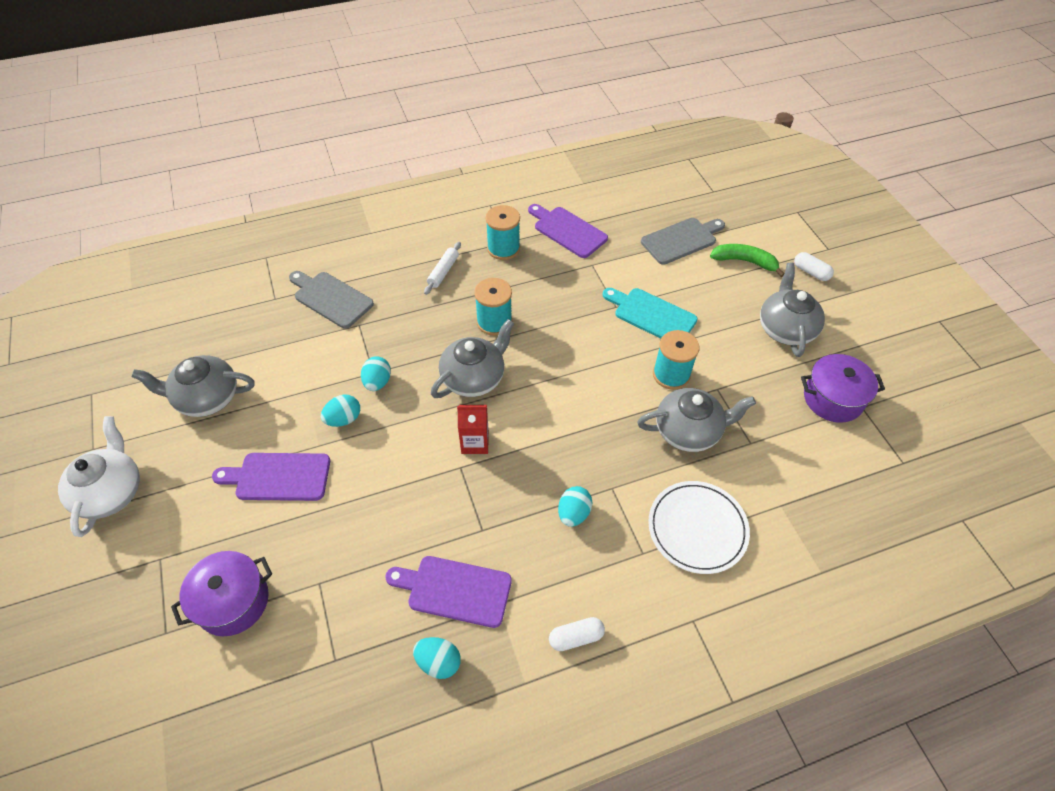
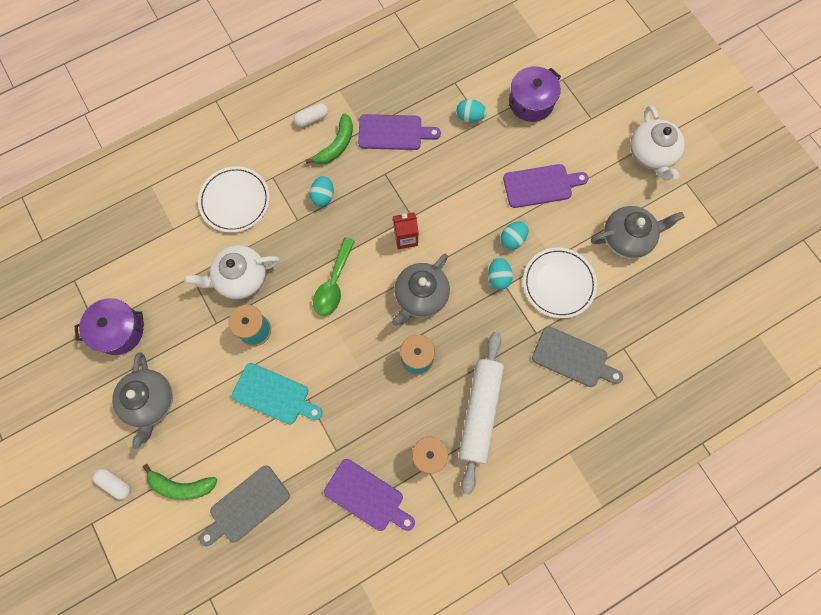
camera: 170 degrees right, 20 degrees up
(312, 365) = (558, 284): none -> white plate
(438, 662) = (393, 92): turquoise egg -> turquoise egg (470, 117)
(443, 272) = (479, 412): white rolling pin -> white rolling pin, size x2.14
(544, 585) = (336, 145): none -> green banana
(574, 407) = (333, 283): none -> green spoon
(688, 431) = (240, 278): grey teapot -> white teapot

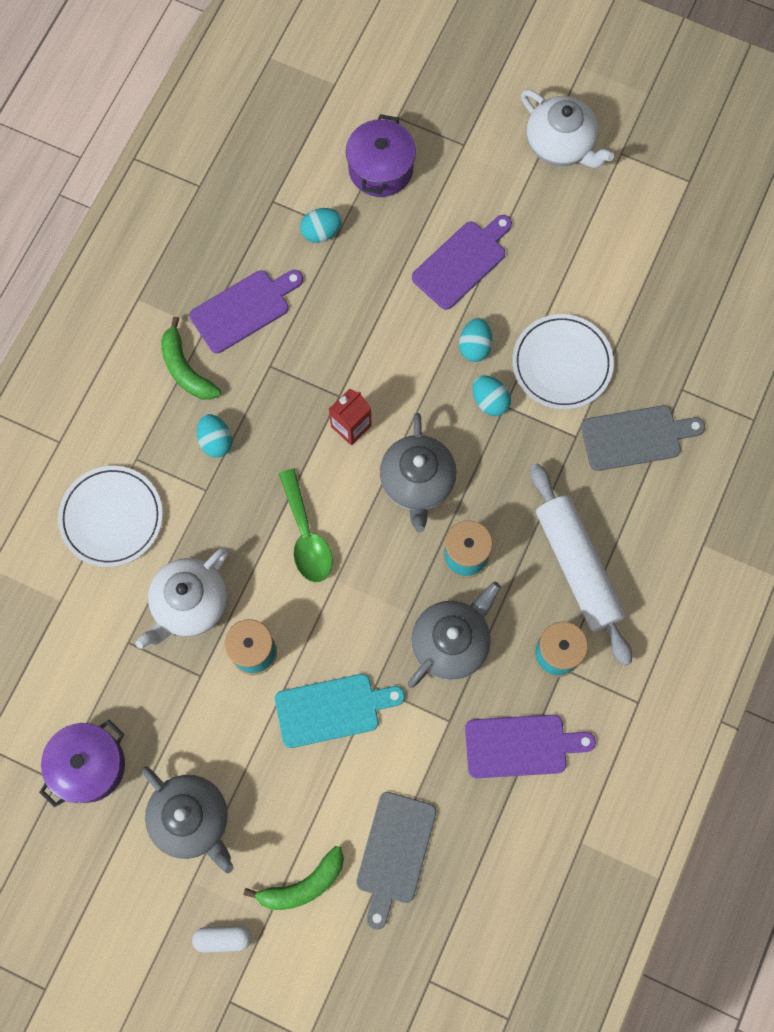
camera: 35 degrees left, 0 degrees up
(312, 119) = (131, 356): white capsule -> none
(336, 145) = (186, 369): green banana -> green banana turned 150 degrees clockwise
(627, 238) = (601, 260): grey teapot -> grey teapot (451, 642)

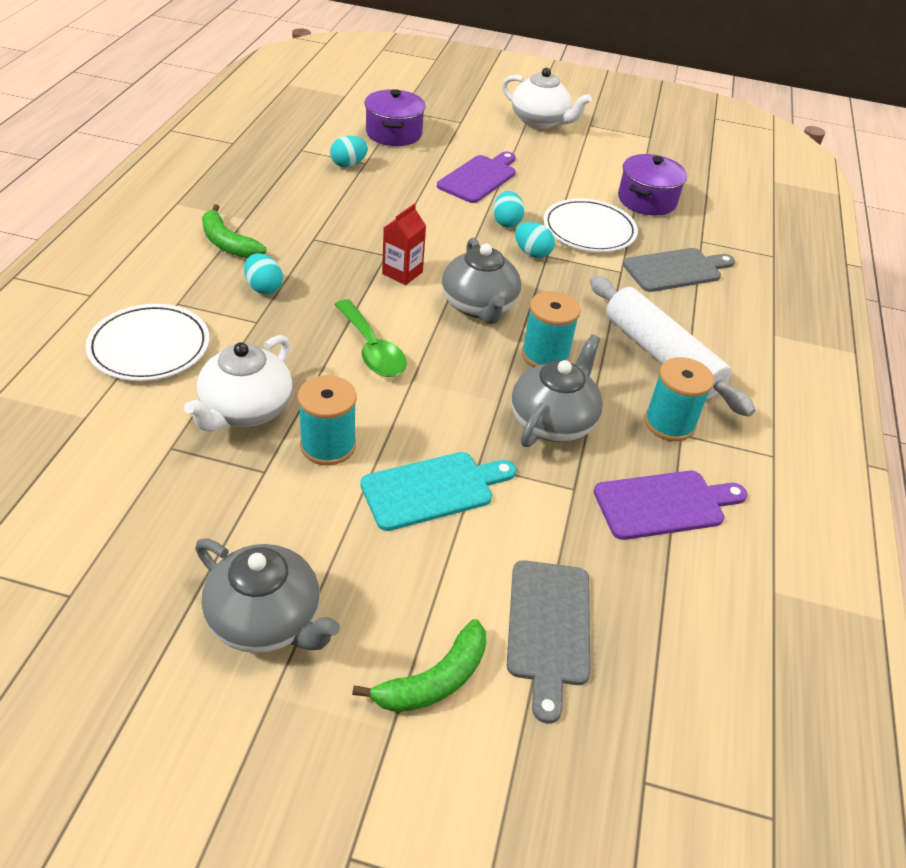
camera: 15 degrees left, 30 degrees down
(89, 765) = (117, 574): purple pot -> purple pot (646, 200)
(223, 938) = (327, 765): white capsule -> none
(244, 309) = (282, 207): purple cutting board -> none

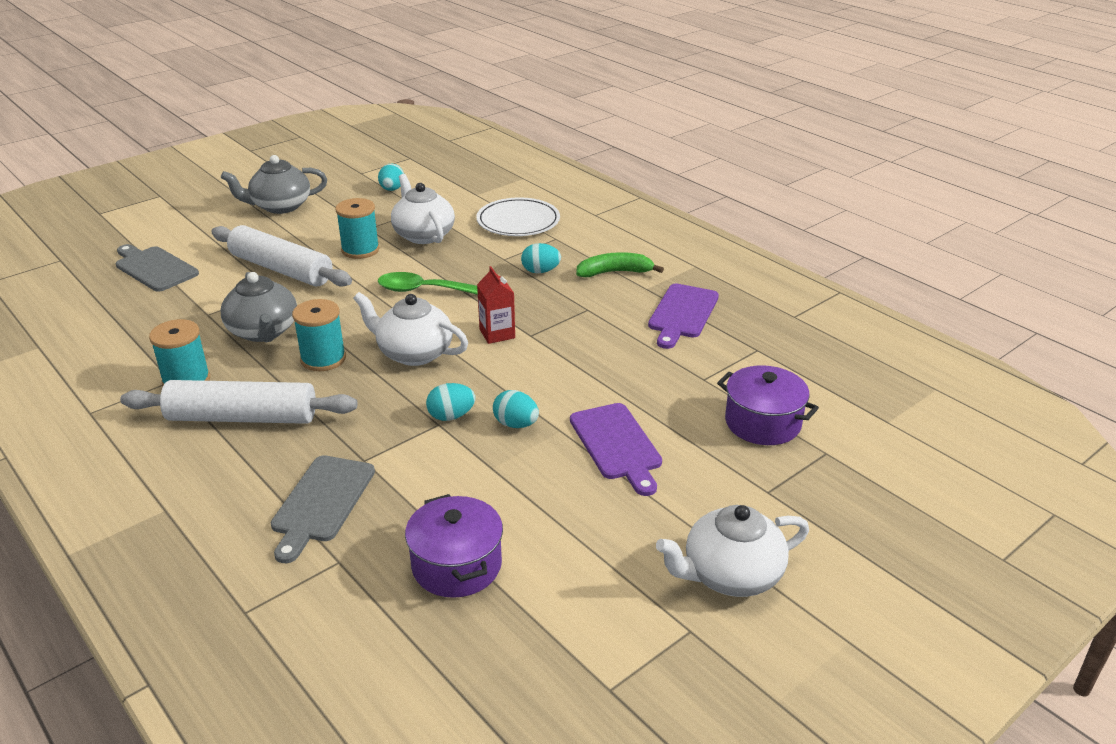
camera: 130 degrees right, 10 degrees down
(348, 164) = (706, 368): turquoise egg -> turquoise egg (392, 189)
(432, 489) = (282, 269): turquoise cutting board -> white rolling pin
(434, 680) = (186, 232): green banana -> none
(479, 306) = (414, 353): grey teapot -> white teapot
(589, 230) = (449, 477): white plate -> none
(664, 504) = (144, 341): purple cutting board -> purple cutting board (682, 314)

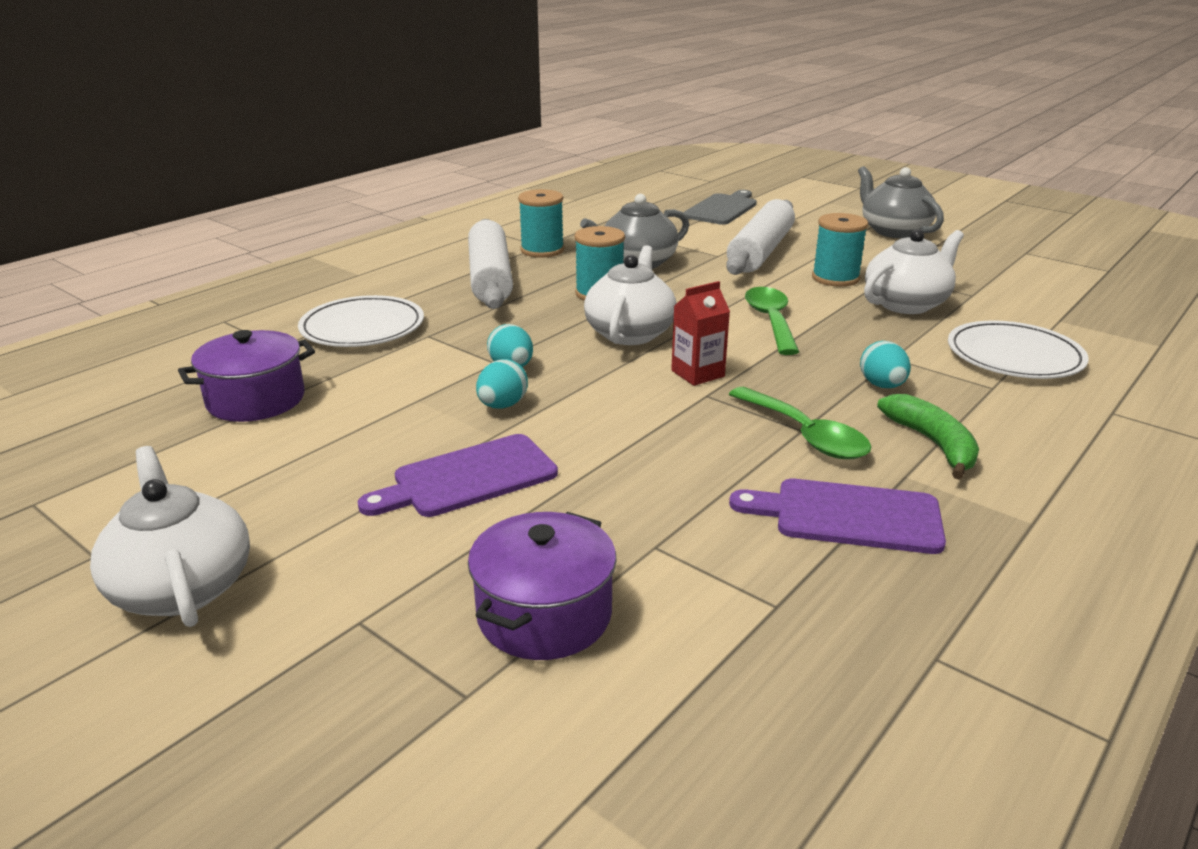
camera: 80 degrees right, 5 degrees down
(321, 503) = (362, 327): grey cutting board -> white plate
(392, 189) = (1005, 273): turquoise egg -> none
(594, 309) = (805, 435): none -> green spoon

